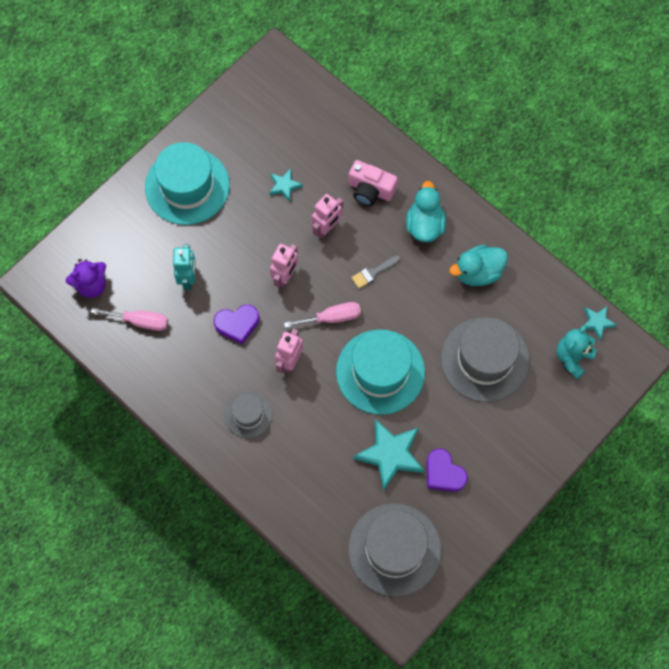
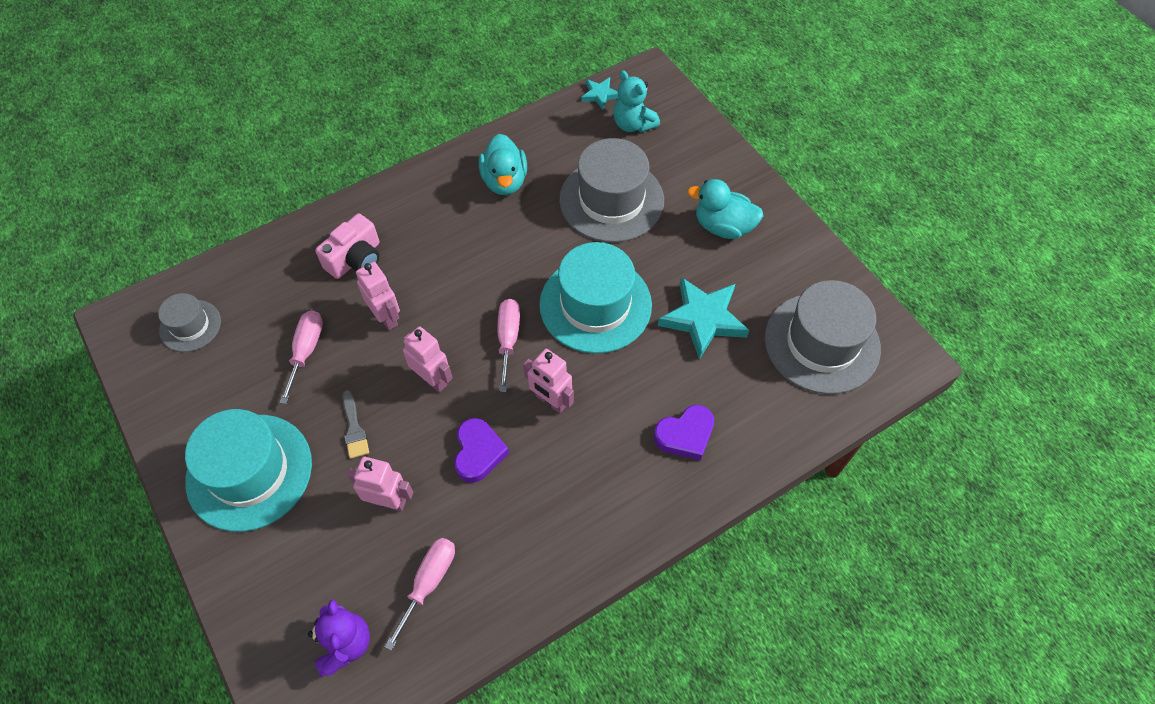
camera: 75 degrees left, 10 degrees down
(188, 278) = (388, 501): turquoise robot -> pink robot
(248, 415) = (610, 468): grey hat -> grey hat (190, 326)
(284, 186) = (306, 351): turquoise star -> pink screwdriver
(373, 272) = (465, 281): grey brush -> grey brush (354, 429)
(424, 225) = (425, 216): turquoise duck -> turquoise duck (723, 226)
(443, 473) = (738, 271): purple heart -> purple heart (685, 435)

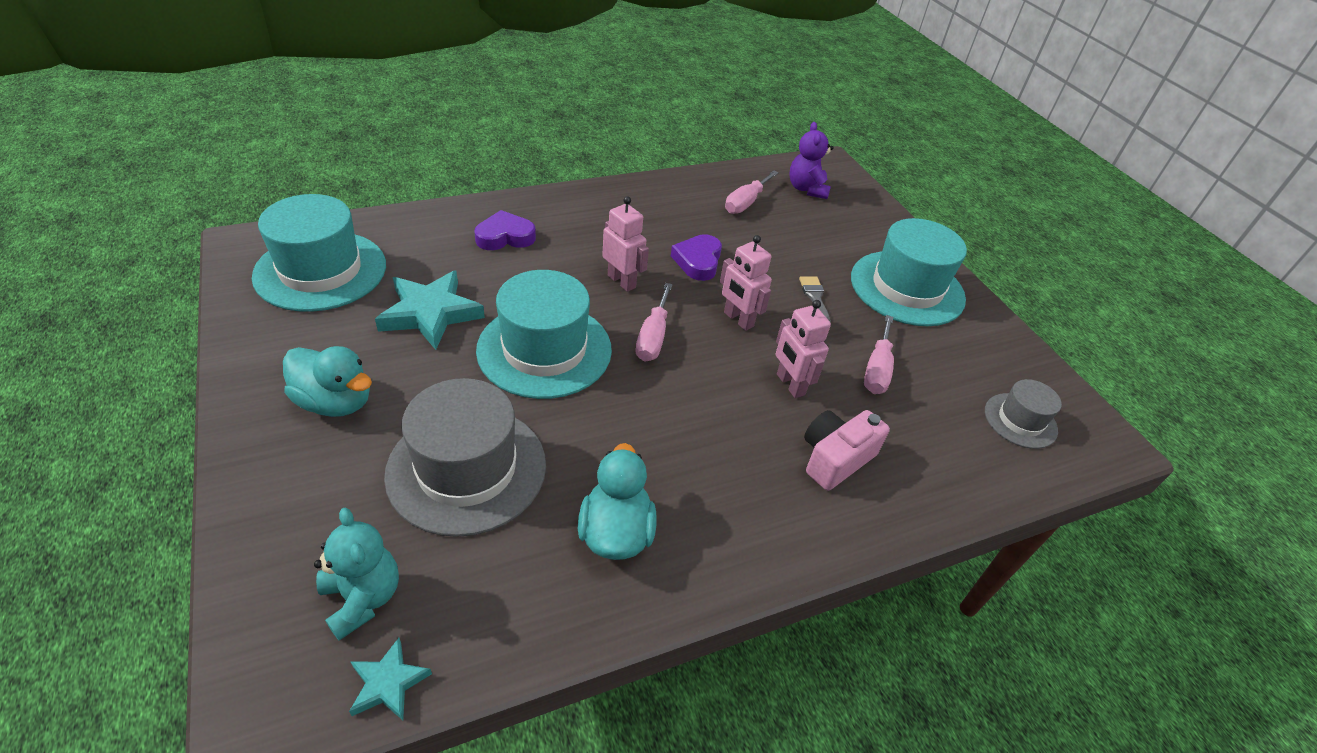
camera: 175 degrees left, 15 degrees down
(388, 501) = (779, 248): pink robot -> none
(822, 343) = (321, 270): grey hat -> turquoise hat

